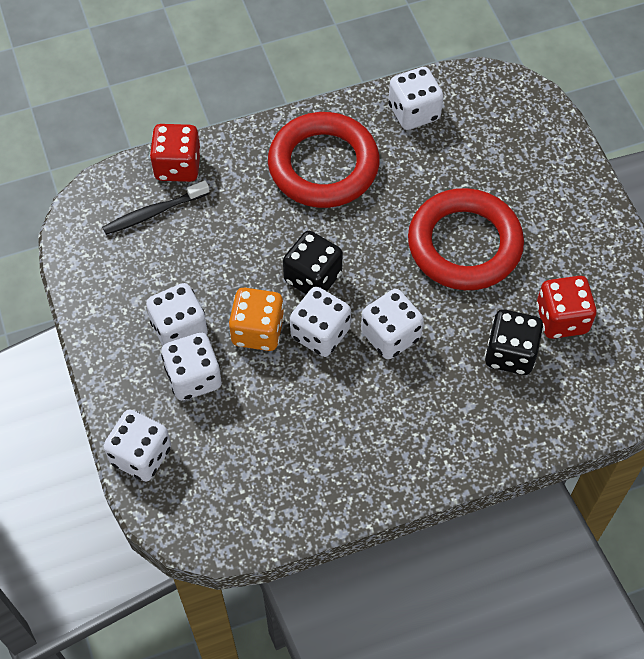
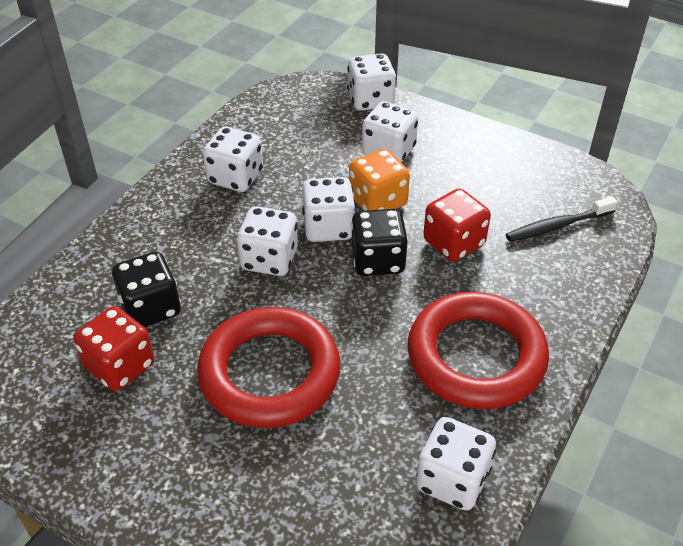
camera: 140 degrees right, 15 degrees down
(154, 212) = (558, 226): black toothbrush -> black toothbrush turned 135 degrees counterclockwise
(178, 166) = (591, 270): red dice -> red dice (453, 243)
(179, 329) = (435, 170): white dice -> white dice (235, 177)

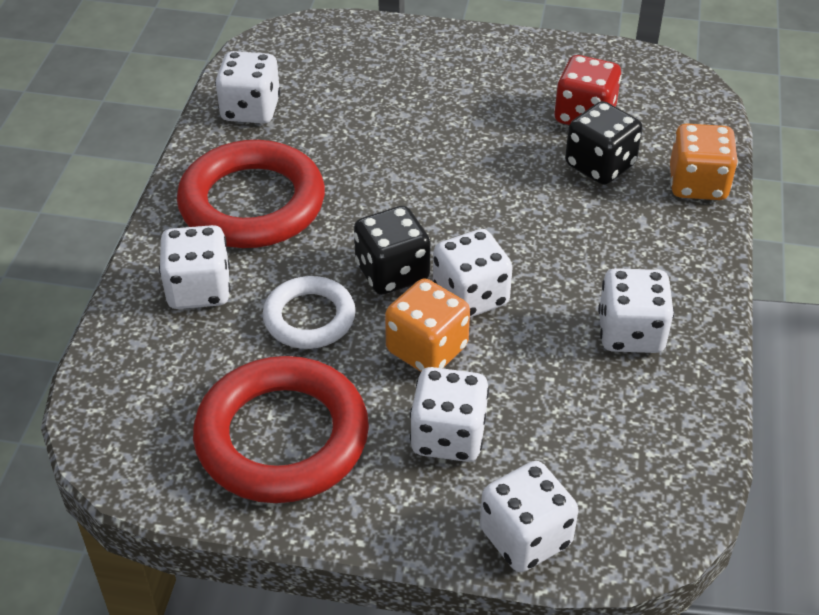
camera: 160 degrees right, 0 degrees up
(89, 268) = (697, 184): none -> orange dice
(269, 259) = (515, 242): white dice -> white dice (199, 289)
(269, 373) = (445, 142): red ring -> red ring (282, 437)
(453, 243) = (309, 318): red dice -> white ring
(558, 226) = (179, 377): black toothbrush -> none

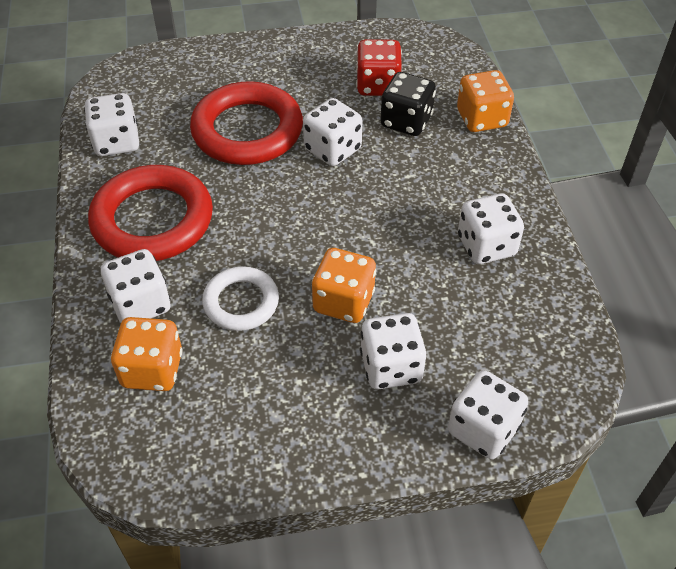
camera: 20 degrees left, 5 degrees up
(180, 362) = (152, 370): none -> orange dice
(282, 437) = (263, 408): red ring -> red ring (247, 130)
(392, 272) = (289, 247): black dice -> none
(470, 296) = (357, 250): white dice -> white dice (332, 149)

